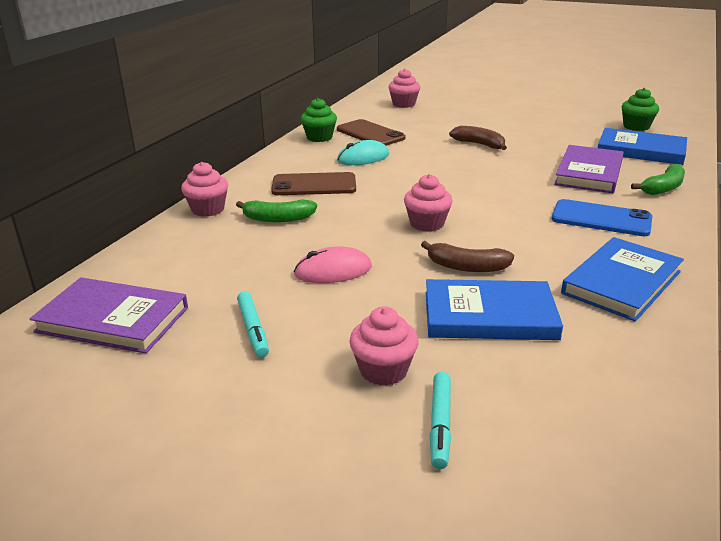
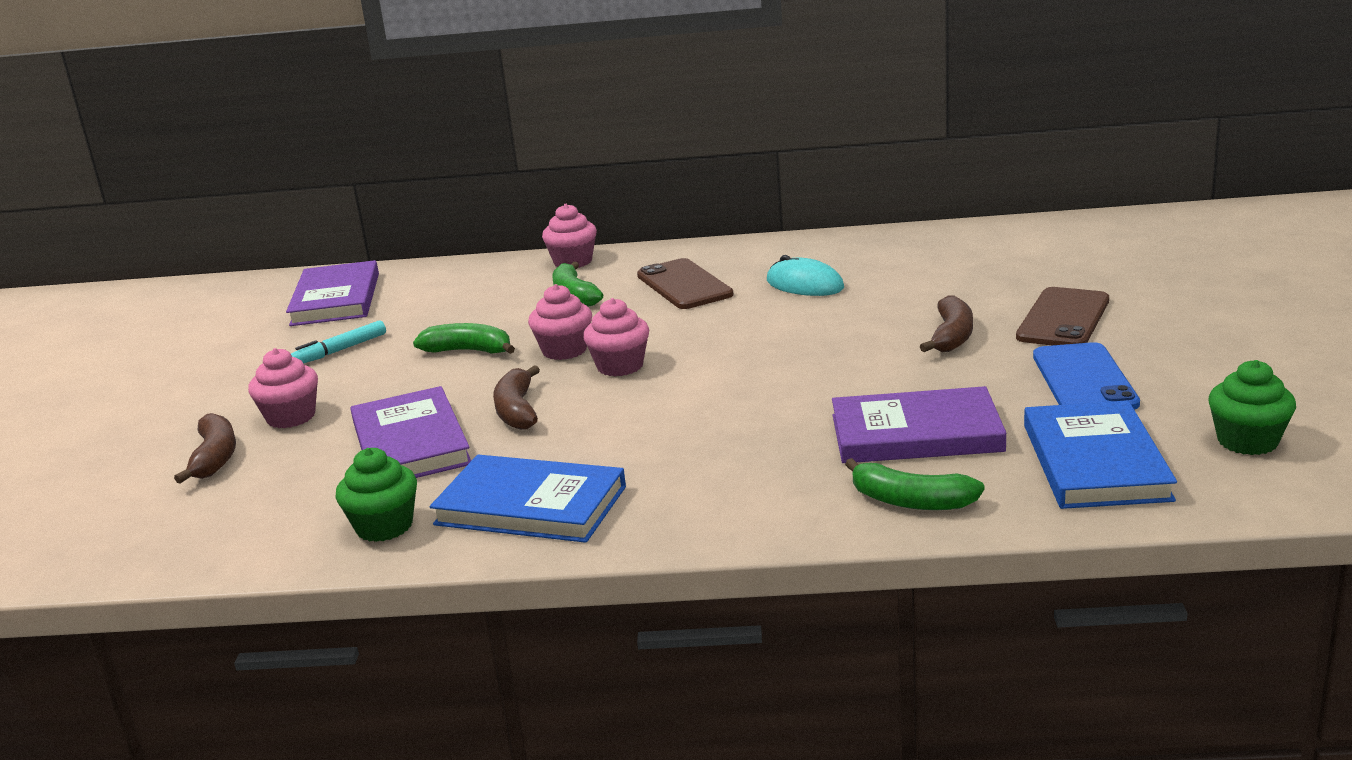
camera: 70 degrees right, 5 degrees down
(319, 137) = (852, 244): green cupcake -> green cupcake (384, 526)
(333, 271) = (468, 351): pink mouse -> green banana
(370, 134) = (905, 265): brown phone -> brown phone (1063, 319)
(404, 104) = (1079, 250): pink cupcake -> pink cupcake (564, 350)
(440, 425) = (215, 458): turquoise marker -> brown banana
(489, 315) = (410, 443): blue book -> purple book
(601, 219) = (729, 467): blue phone -> blue phone (1083, 380)

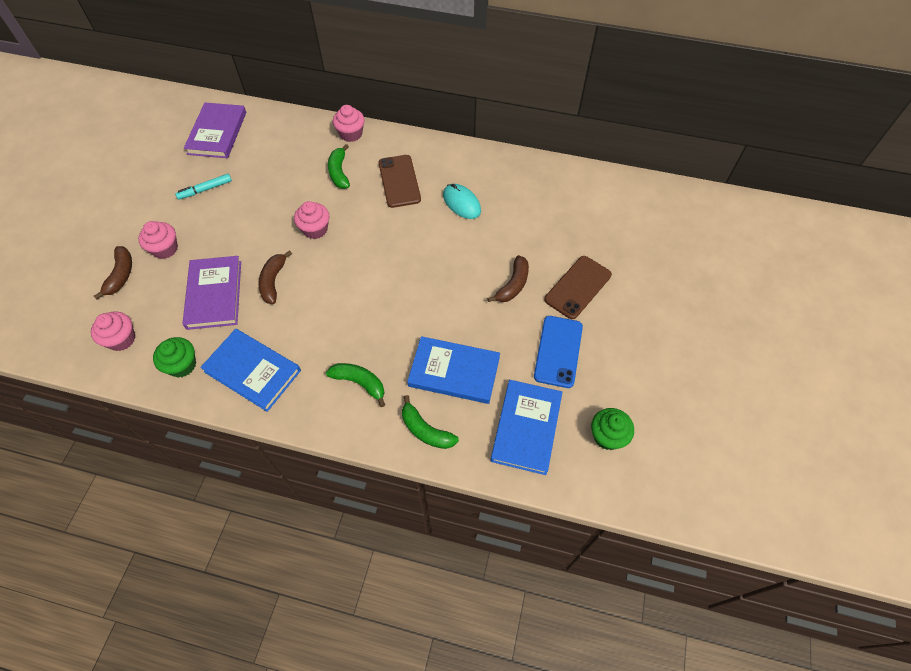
camera: 10 degrees right, 35 degrees up
(468, 351) = (268, 213): green banana -> green banana (360, 383)
(620, 366) = (337, 255): pink cupcake -> pink cupcake (121, 339)
(916, 433) = (454, 372): purple book -> blue book

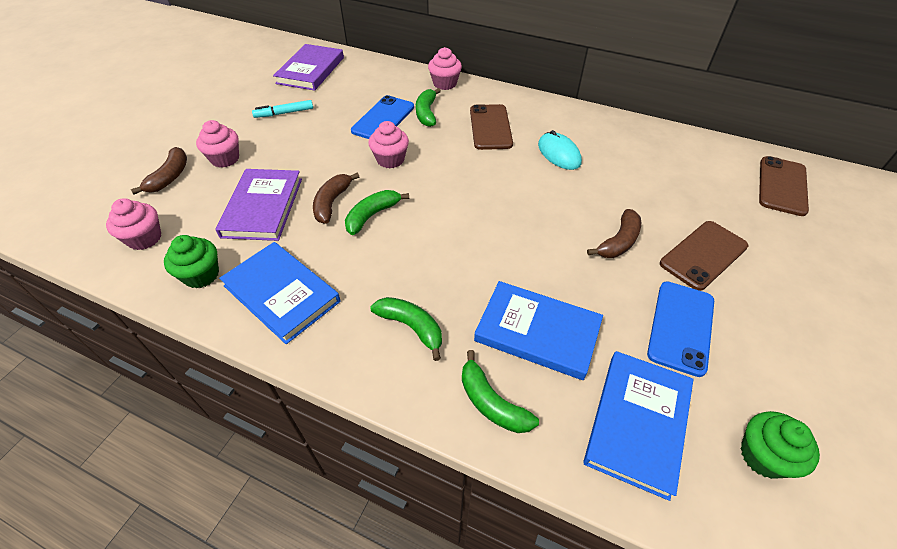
camera: 10 degrees right, 10 degrees down
(300, 184) = (383, 119): none -> blue phone
(310, 289) = (372, 215): none -> green banana
(644, 212) = (782, 186): none -> brown phone

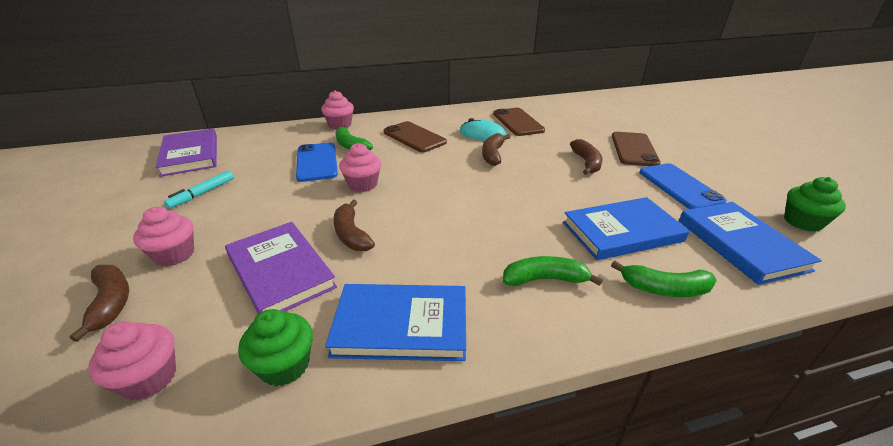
camera: 40 degrees left, 15 degrees down
(372, 215) = (402, 226): green banana -> none
(536, 183) = (493, 155): none -> brown banana
(782, 186) = (616, 106): brown phone -> brown phone (518, 122)

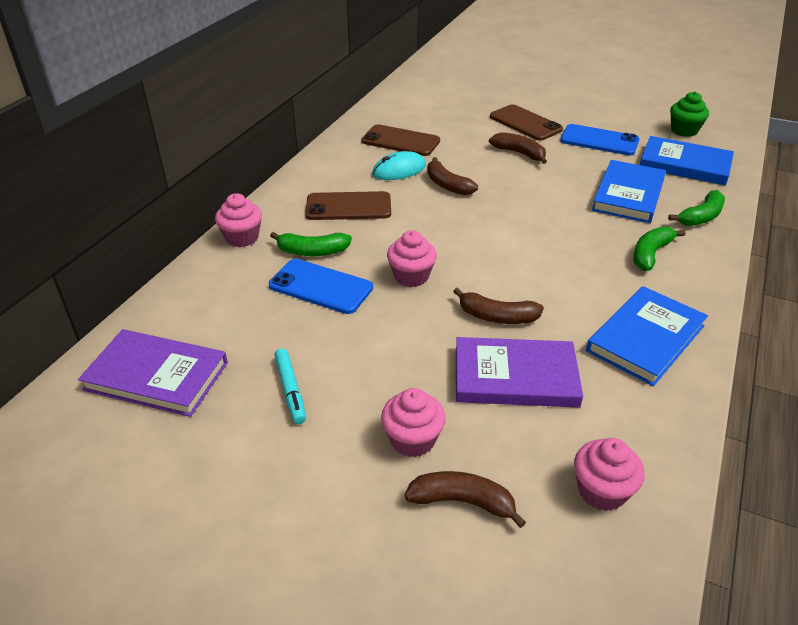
camera: 50 degrees left, 5 degrees up
(284, 365) = (644, 410): green cupcake -> none

